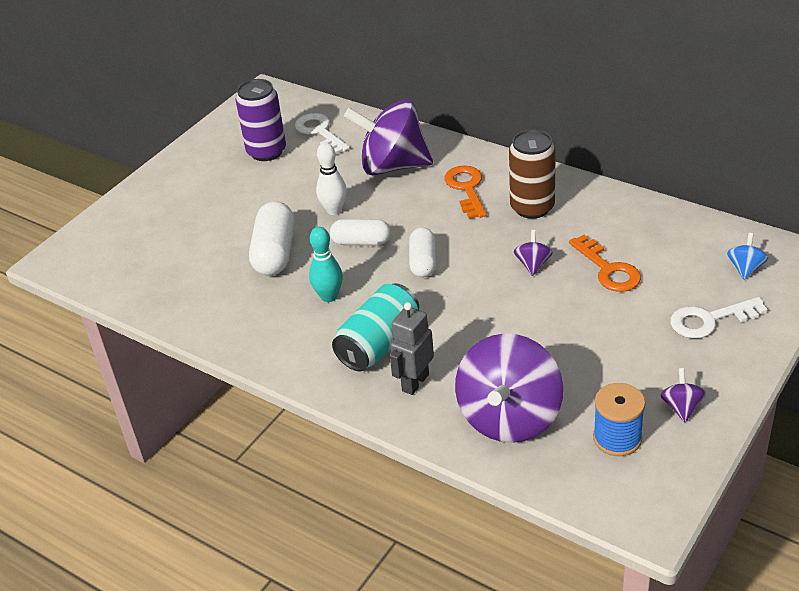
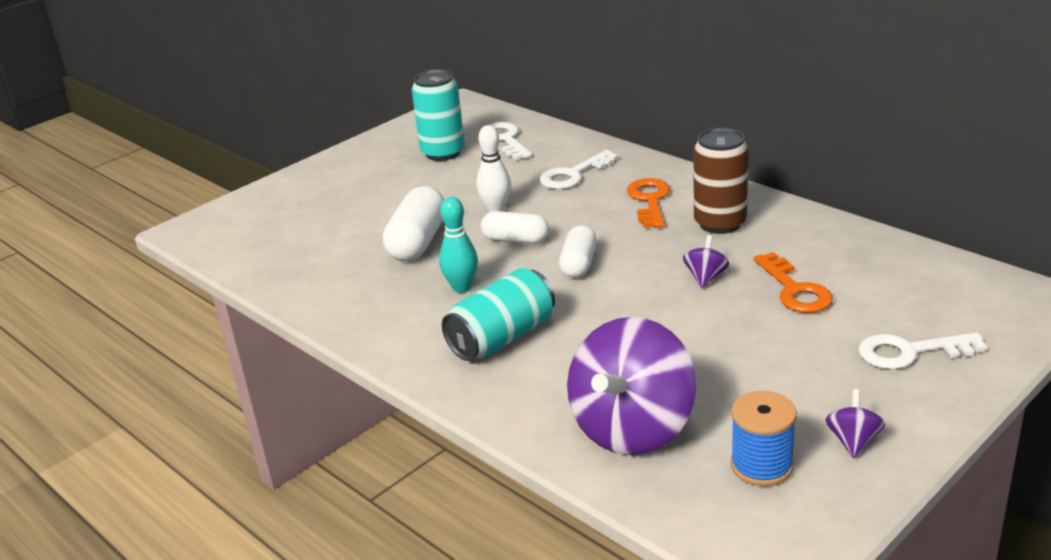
camera: 10 degrees right, 10 degrees down
(266, 151) = (443, 153): purple can -> turquoise can
(392, 166) = (573, 174): purple spinning top -> white key
(415, 382) = (530, 380): grey robot -> none
(745, 268) = (967, 303): blue spinning top -> none

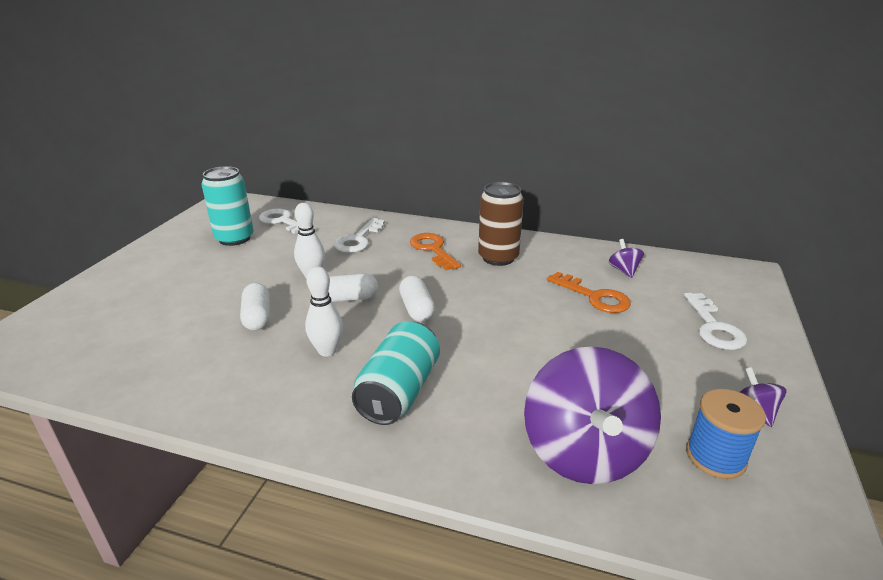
camera: 30 degrees left, 0 degrees up
(418, 242) = (257, 317): white capsule -> white capsule, size x0.66
(462, 287) = (327, 351): turquoise bowling pin -> white bowling pin
(705, 277) = (523, 300): purple spinning top -> purple spinning top (624, 270)
(910, 352) = (713, 327): white key -> white key turned 60 degrees counterclockwise

